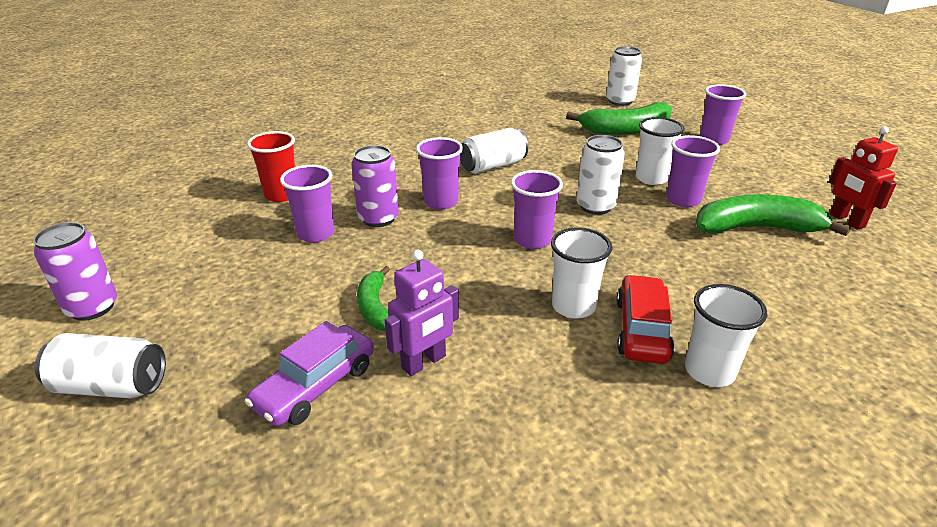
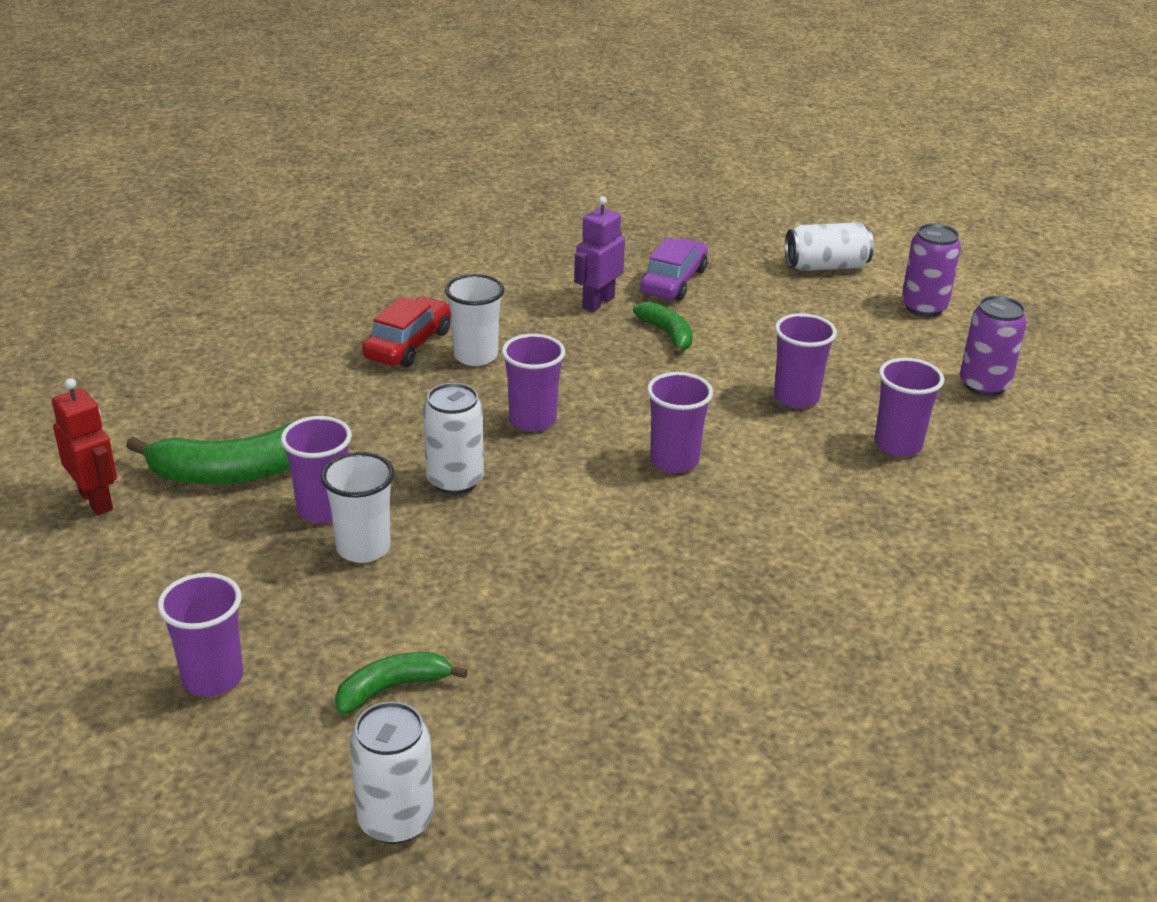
camera: 165 degrees right, 0 degrees up
(281, 195) = (898, 445): red cup -> purple cup
(378, 218) = (738, 426): purple can -> purple can (984, 385)
(492, 166) = (629, 541): white can -> none
(626, 129) = (392, 688): green banana -> green banana, size x0.57
(642, 329) = (409, 344): red car -> red car turned 150 degrees counterclockwise
(709, 371) = (355, 321): white cup -> none

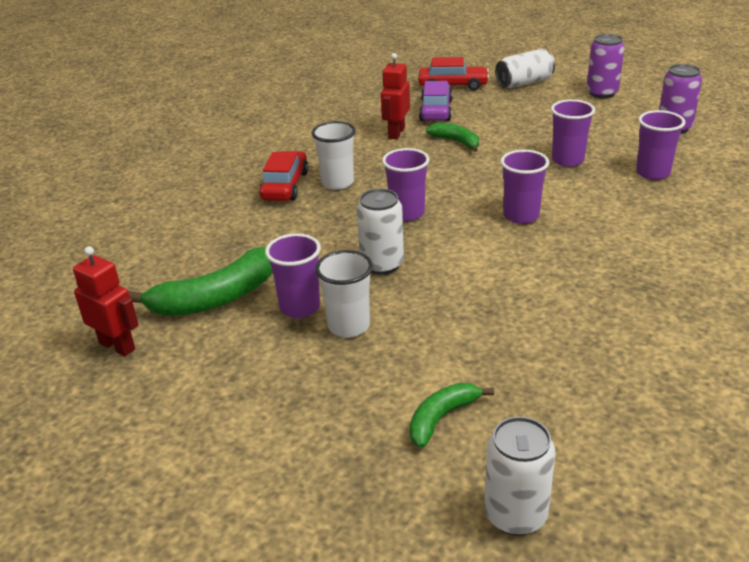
camera: 15 degrees left, 0 degrees up
(213, 678) = (298, 451): purple cup -> none
(598, 302) = (396, 133): purple robot -> red robot
(724, 248) = (453, 85): none -> red car

